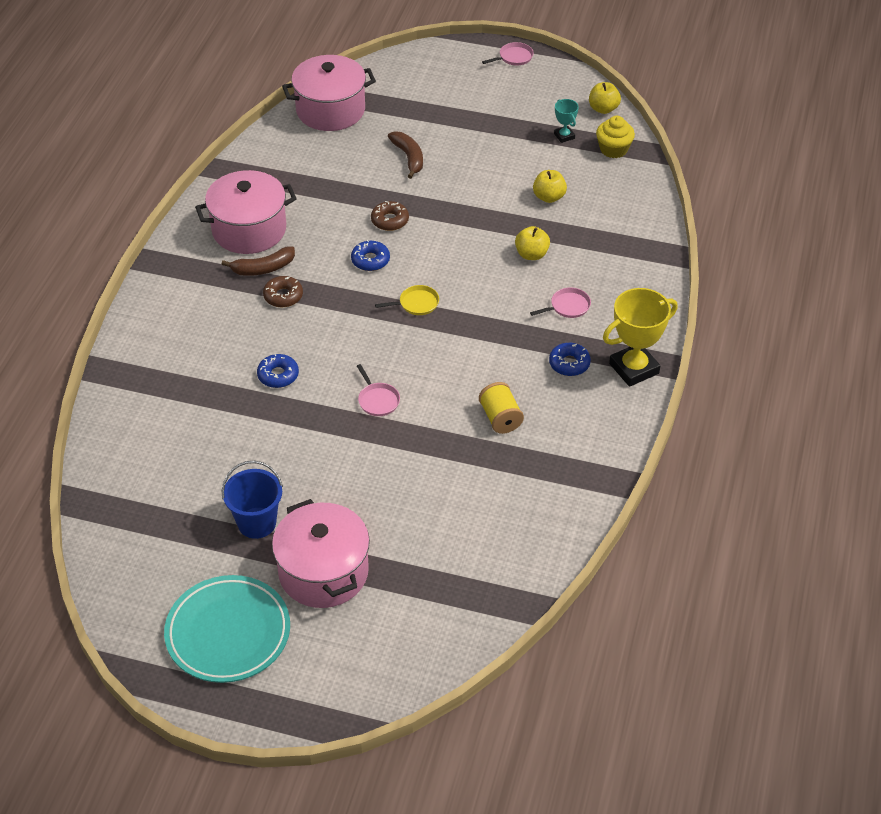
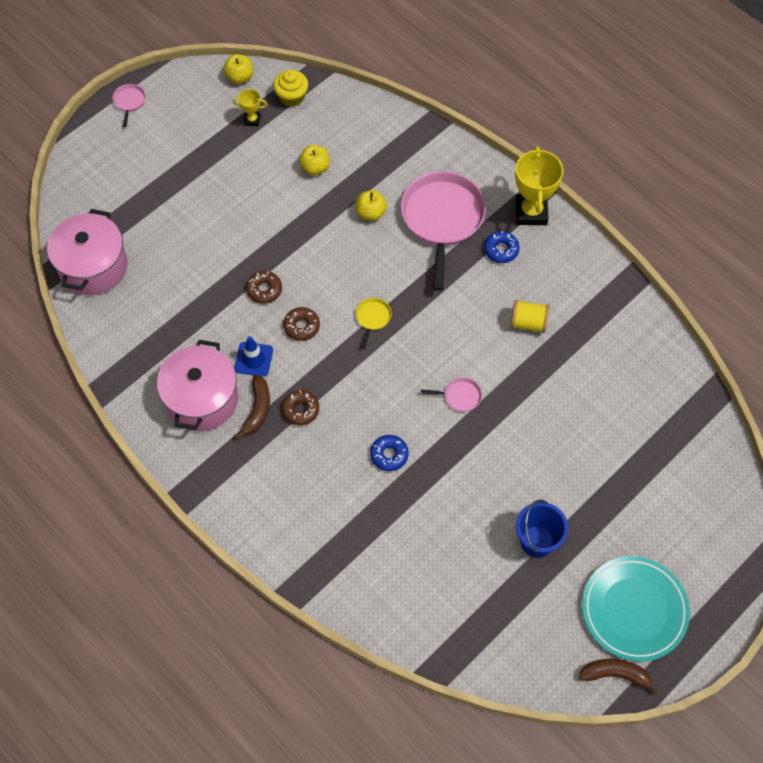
camera: 60 degrees left, 15 degrees up
(313, 244) = (253, 359): none -> blue traffic cone
(323, 572) = (611, 516): pink pot -> none
(370, 260) = (301, 326): blue donut -> brown donut
(409, 158) = (198, 239): brown banana -> brown banana (615, 675)
(564, 136) = (252, 120): turquoise trophy -> yellow trophy
(568, 306) = (442, 219): pink pan -> pink pan, size x2.46

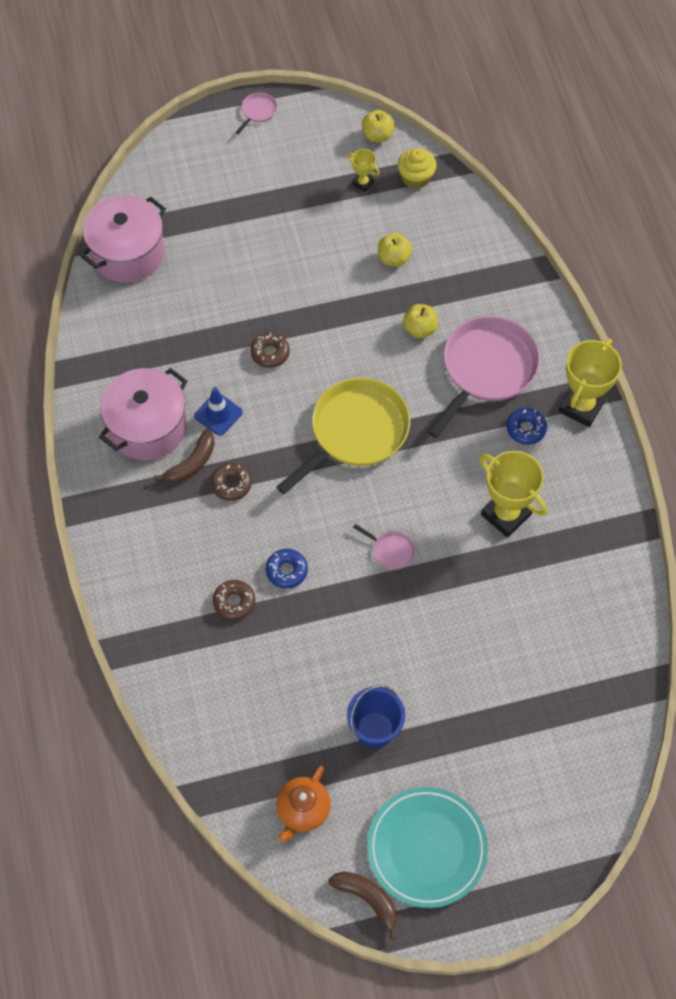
camera: 30 degrees right, 0 degrees up
(301, 326) = (283, 406): brown donut -> brown donut (234, 602)
(372, 318) = (355, 432): yellow pan -> yellow pan, size x2.46
(522, 635) = (302, 810): none -> orange teapot
(528, 323) = (506, 514): yellow spool -> yellow trophy

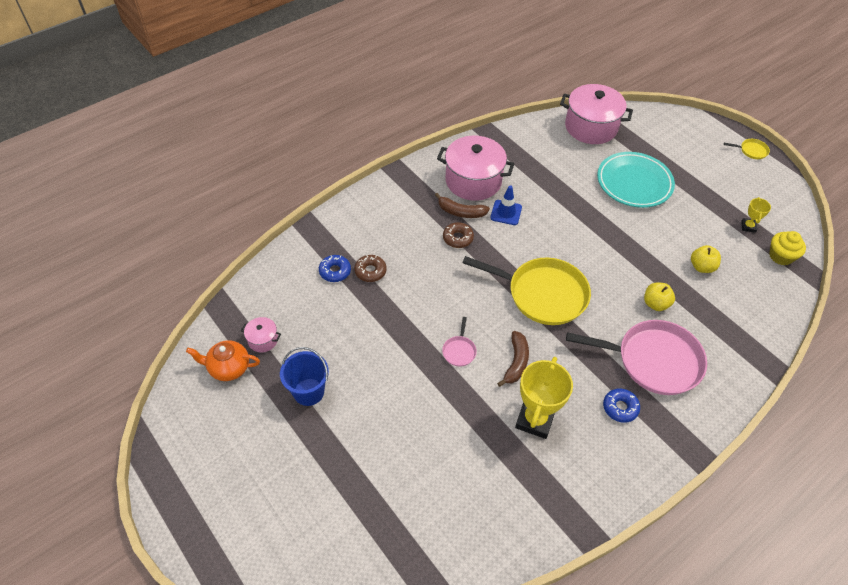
camera: 65 degrees right, 10 degrees down
(258, 111) = (751, 151): pink pan -> yellow pan
(270, 353) = (571, 223): brown donut -> none
(280, 759) = (263, 340): none -> pink pot
(286, 571) = (409, 292): blue donut -> blue donut (335, 271)
(367, 899) = (171, 435): brown banana -> brown banana (516, 362)
(377, 135) = (795, 221): yellow apple -> none
(426, 848) = (224, 462): turquoise plate -> turquoise plate (634, 183)
(581, 406) = (669, 443): yellow trophy -> none

